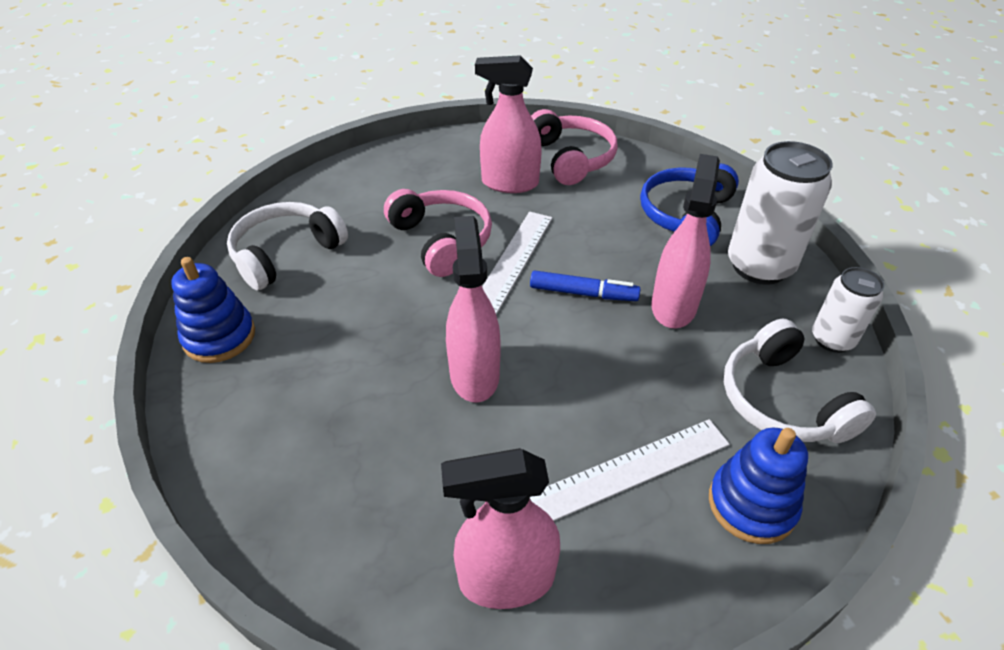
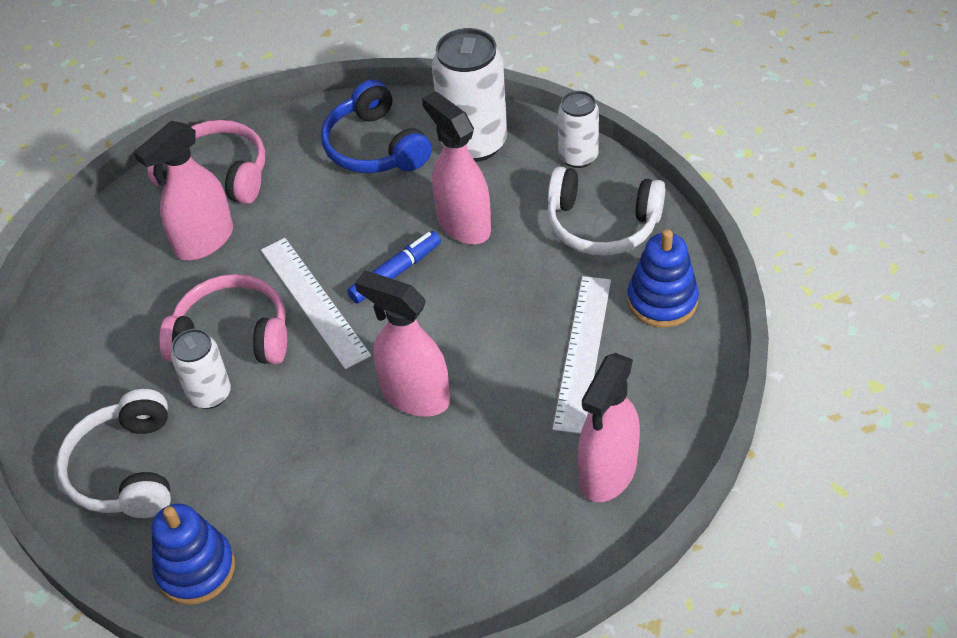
camera: 50 degrees left, 5 degrees up
(381, 258) = (209, 394): none -> white can

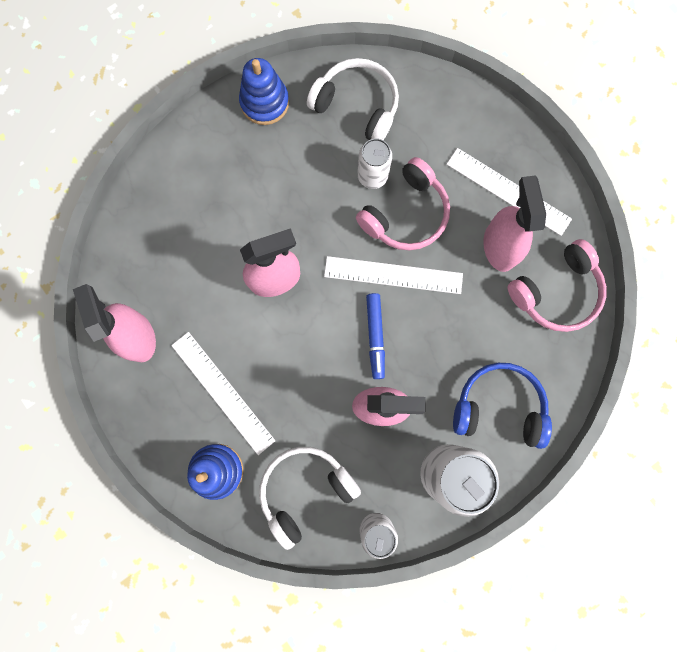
camera: 125 degrees right, 30 degrees up
(132, 271) = (508, 191): none -> white ruler

